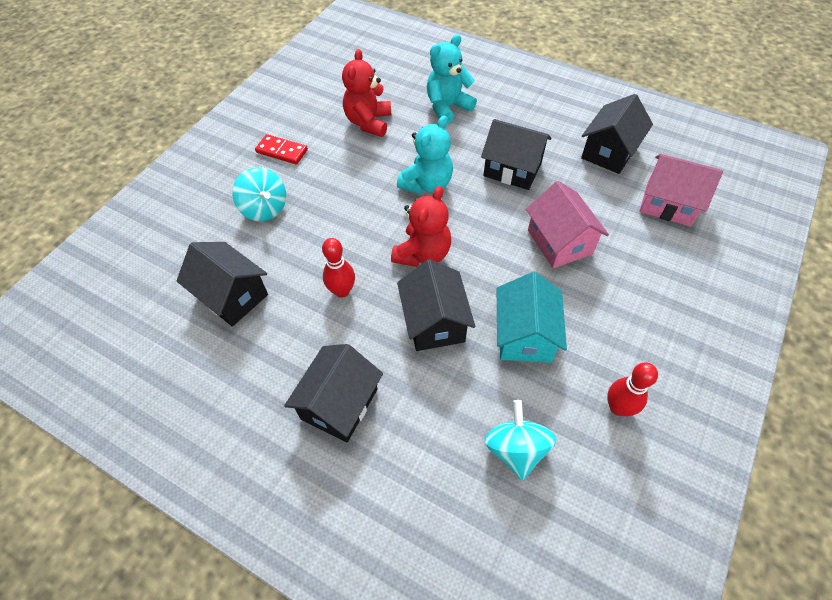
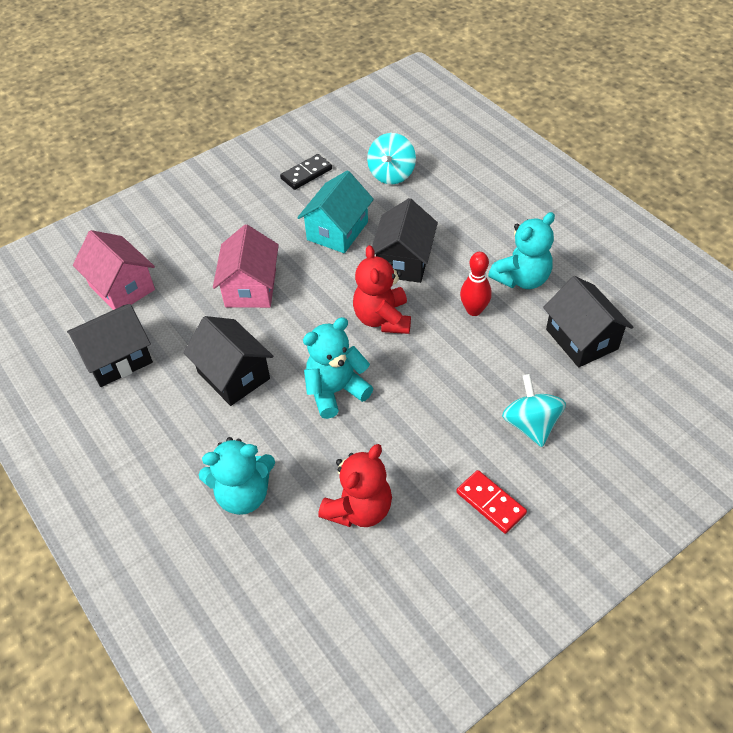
camera: 155 degrees left, 5 degrees down
(304, 344) = (522, 279): none -> turquoise teddy bear
(339, 404) = (505, 231): black house -> none
(422, 254) = (382, 319): red teddy bear -> red teddy bear turned 60 degrees counterclockwise
(618, 407) = (306, 174): red bowling pin -> black domino

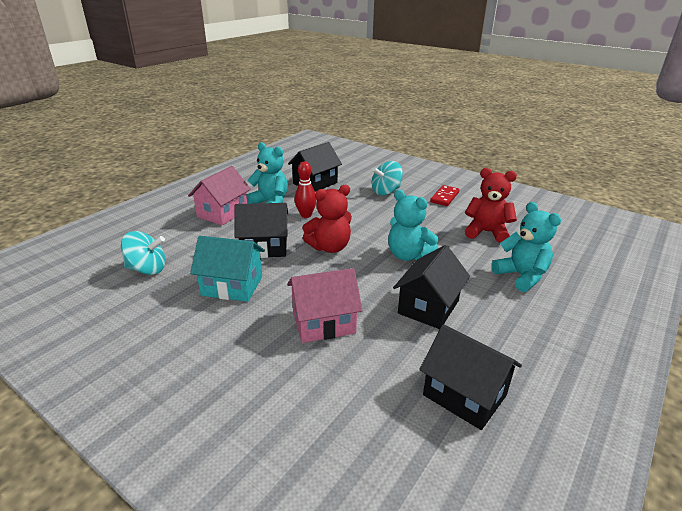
camera: 110 degrees left, 20 degrees down
(122, 287) = (365, 434): pink house -> pink house (222, 213)
(306, 174) = (139, 324): black domino -> none

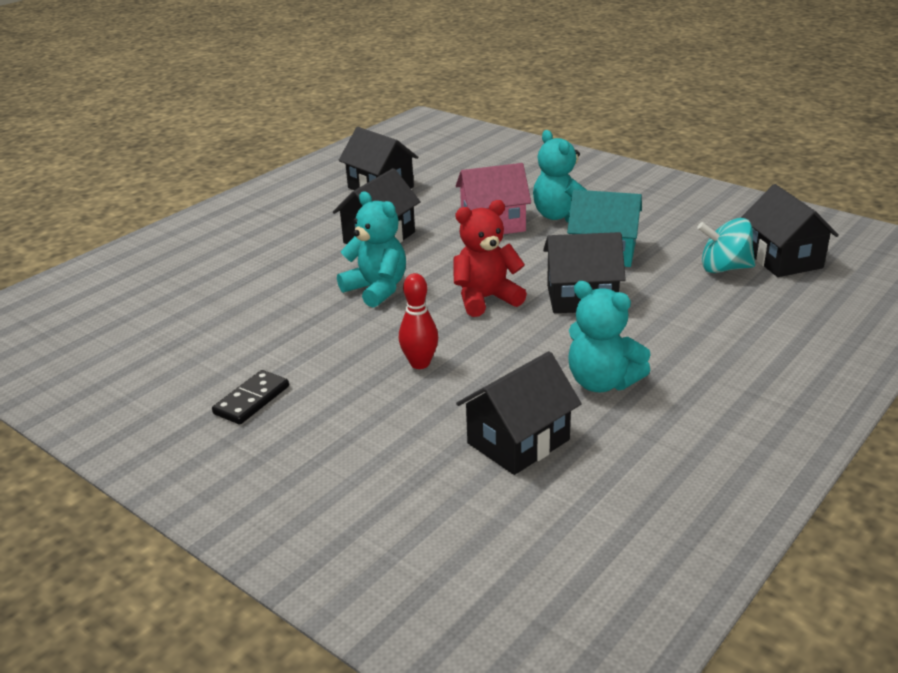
camera: 175 degrees left, 0 degrees up
(94, 277) = (783, 259): none -> black house
(222, 213) = (680, 356): pink house -> none
(306, 215) = (528, 354): red bowling pin -> red bowling pin (420, 363)
(386, 191) = (365, 415): turquoise spinning top -> none
(444, 197) = (252, 400): red domino -> black domino
(486, 232) = (237, 325): red teddy bear -> none
(521, 276) = (248, 267): turquoise teddy bear -> turquoise teddy bear (561, 216)

